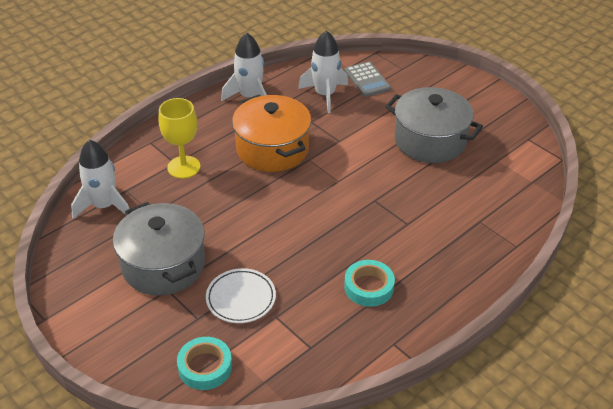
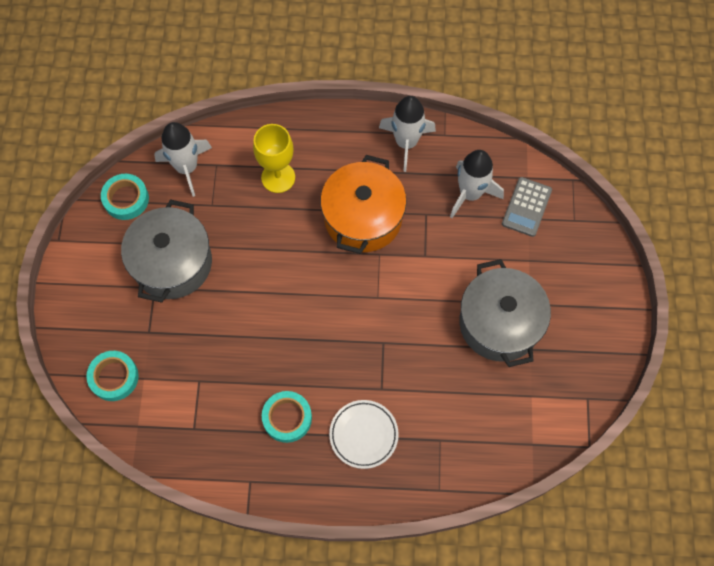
camera: 45 degrees right, 25 degrees up
(75, 255) = (126, 199): none -> turquoise tape
(241, 298) = (192, 342): white plate -> white plate (363, 435)

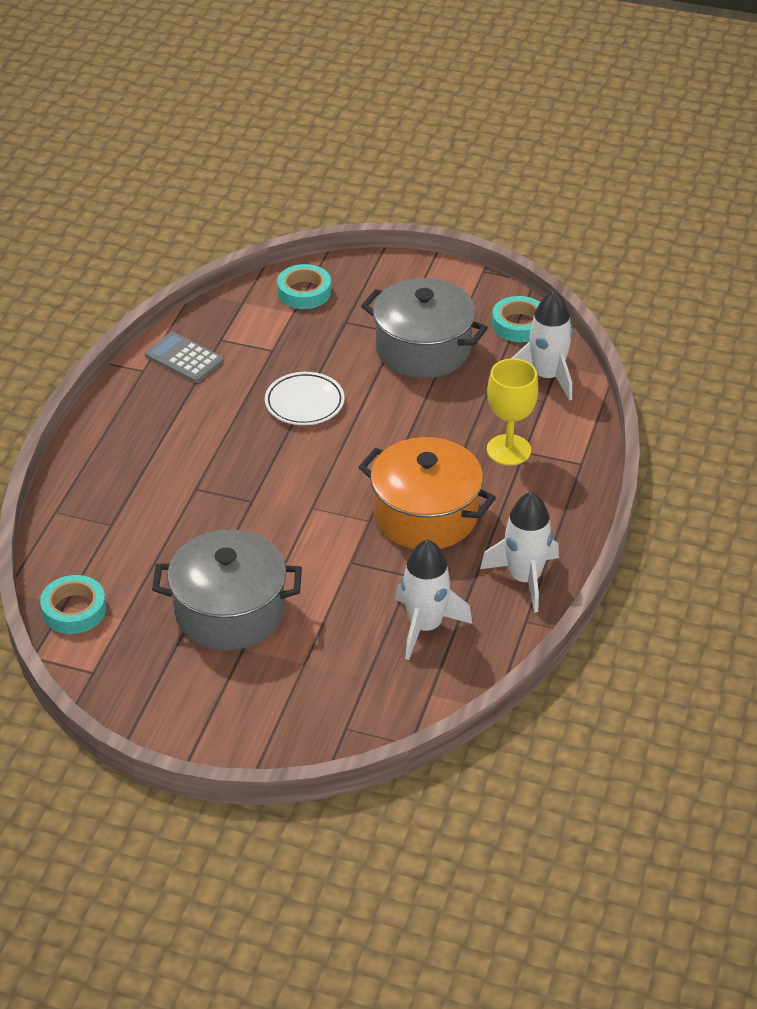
camera: 105 degrees right, 25 degrees down
(287, 418) = (198, 408): turquoise tape -> turquoise tape (74, 610)
(363, 435) = (149, 463): white plate -> white plate (304, 403)
(526, 207) = (384, 680): grey calculator -> grey calculator (184, 358)

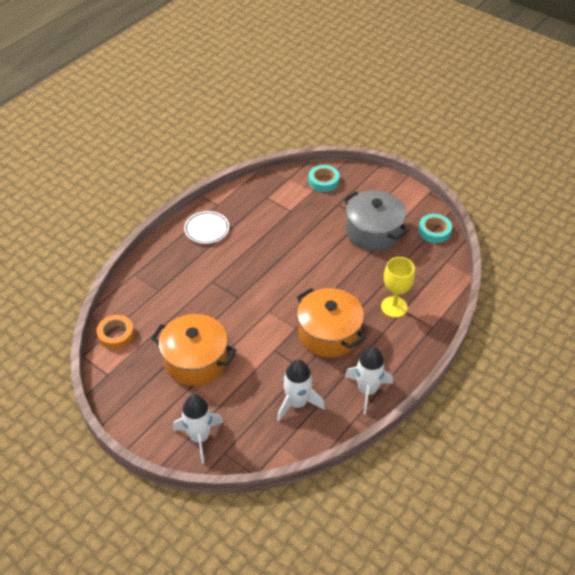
camera: 20 degrees right, 5 degrees up
(74, 610) = (116, 334): turquoise tape -> orange tape
(184, 358) = (242, 203): grey calculator -> none
(230, 611) = (195, 360): grey pot -> orange pot
(304, 403) = (293, 247): white plate -> white plate (207, 229)
(547, 376) = (436, 267): white rocket -> white rocket (199, 437)

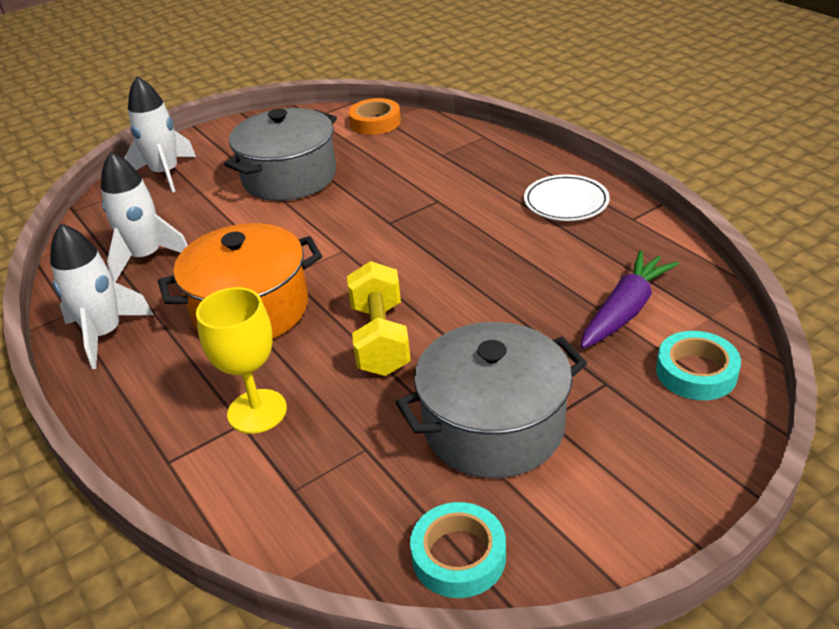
camera: 110 degrees right, 10 degrees down
(195, 360) = (289, 177): orange pot -> grey pot
(291, 202) = (625, 310): none -> purple carrot
(335, 277) = (380, 339): none -> yellow dumbbell

